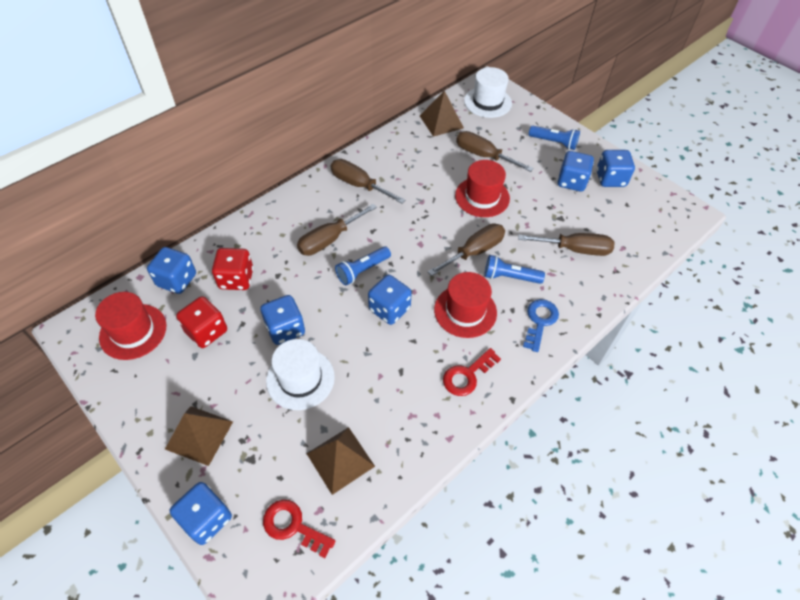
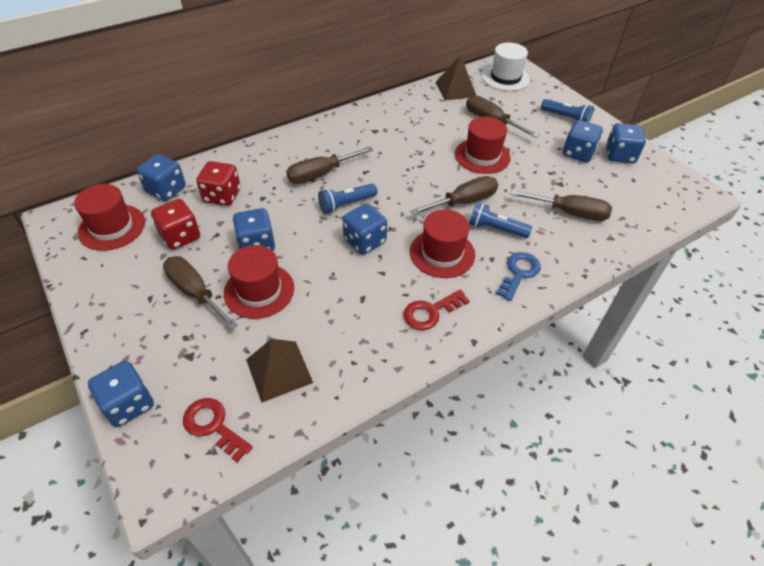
camera: 10 degrees right, 5 degrees down
(199, 435) = (145, 326): brown pyramid -> none
(300, 379) = (259, 290): white hat -> red hat
(359, 185) = (361, 132): brown screwdriver -> brown screwdriver (195, 292)

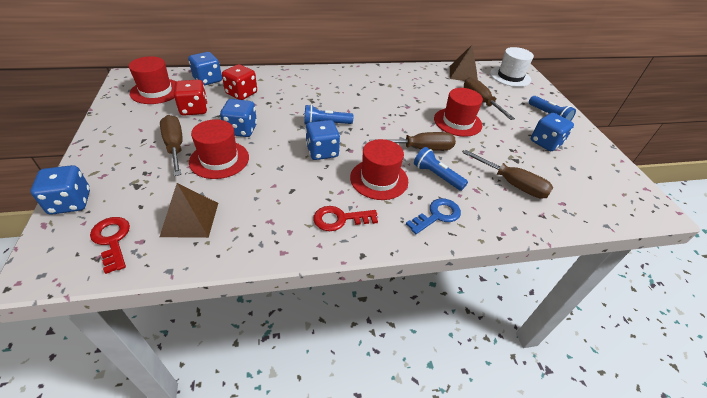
camera: 20 degrees right, 5 degrees down
(320, 174) = (321, 99): brown screwdriver -> none
(619, 155) = (586, 155): blue dice -> none

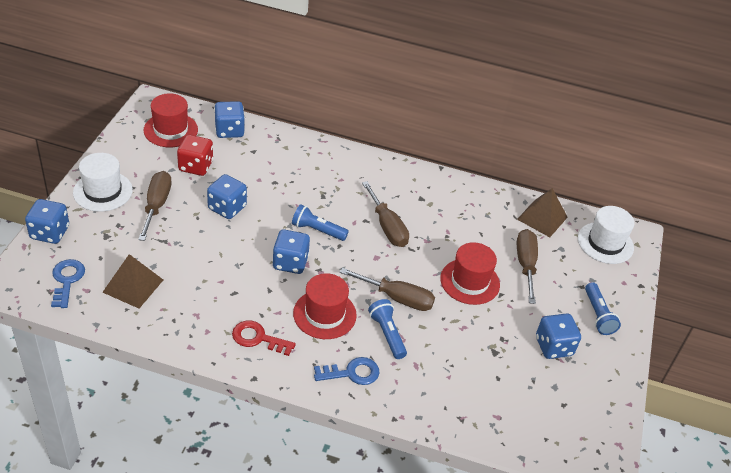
camera: 25 degrees right, 0 degrees up
(112, 240) = (67, 280): red key -> blue key
(114, 151) = (103, 191): none -> white hat
(219, 159) = (188, 235): red hat -> none
(241, 93) = (254, 161): red dice -> none
(512, 184) = (462, 375): brown screwdriver -> brown screwdriver (387, 227)

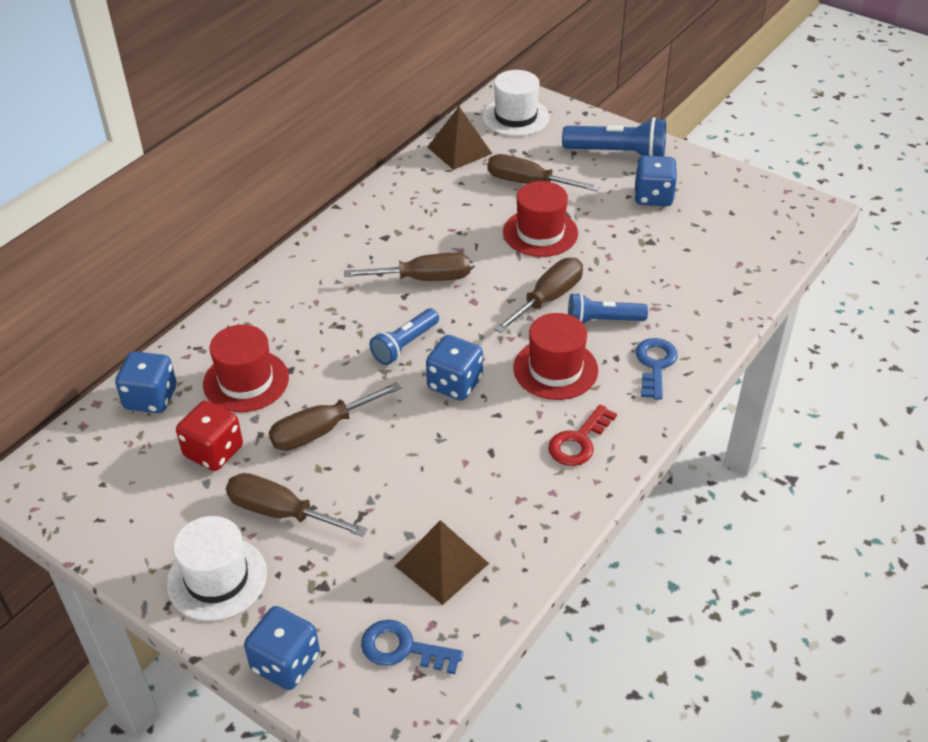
camera: 65 degrees left, 0 degrees up
(170, 130) = (110, 469): red hat -> red hat (246, 381)
(227, 208) = (321, 430): blue dice -> brown screwdriver
(598, 315) = (618, 153): blue flashlight -> blue flashlight, size x1.53

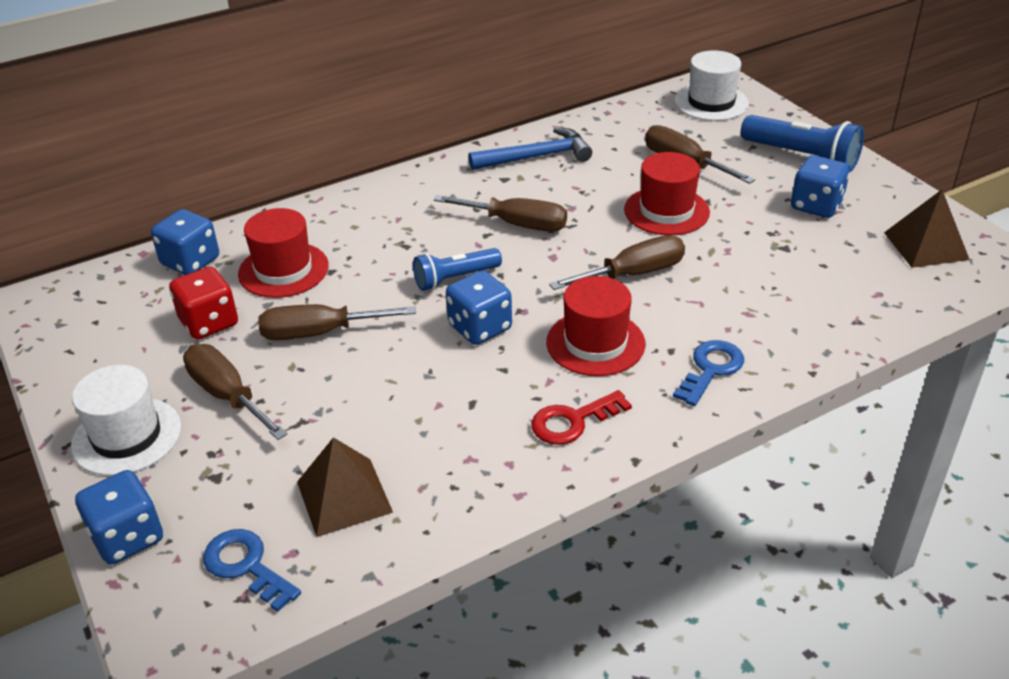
camera: 25 degrees right, 5 degrees down
(399, 208) = (536, 157): none -> blue hammer
(459, 150) = (632, 120): brown pyramid -> brown pyramid (926, 245)
(602, 321) = (679, 310): blue flashlight -> none

